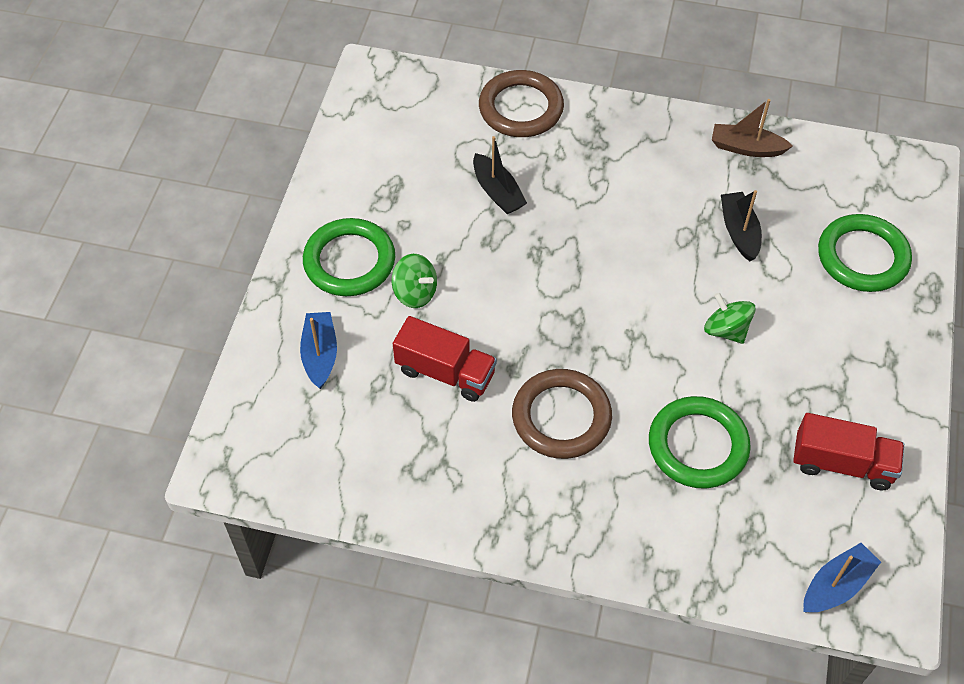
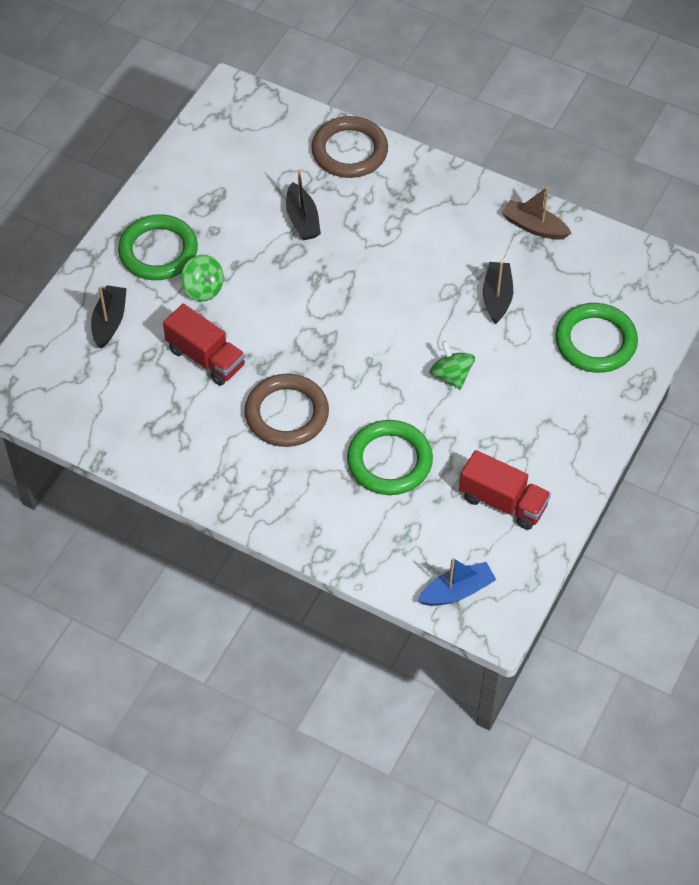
camera: 15 degrees right, 0 degrees up
(320, 355) = (109, 321): blue boat -> black boat

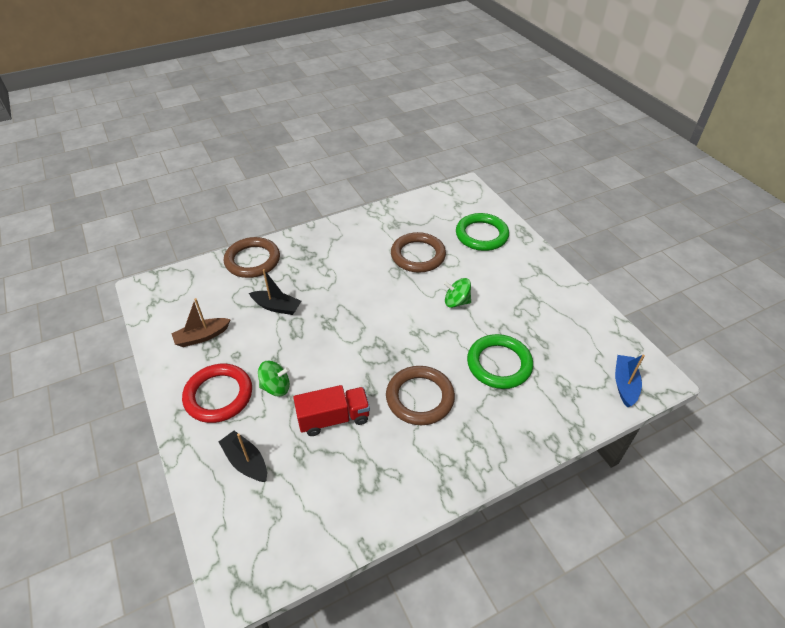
camera: 55 degrees left, 10 degrees down
(158, 251) = (218, 395): green ring -> red ring
(497, 297) = (418, 255): black boat -> brown ring
(503, 502) = (567, 327): red truck -> none
(534, 227) = (385, 219): brown boat -> brown boat (202, 336)

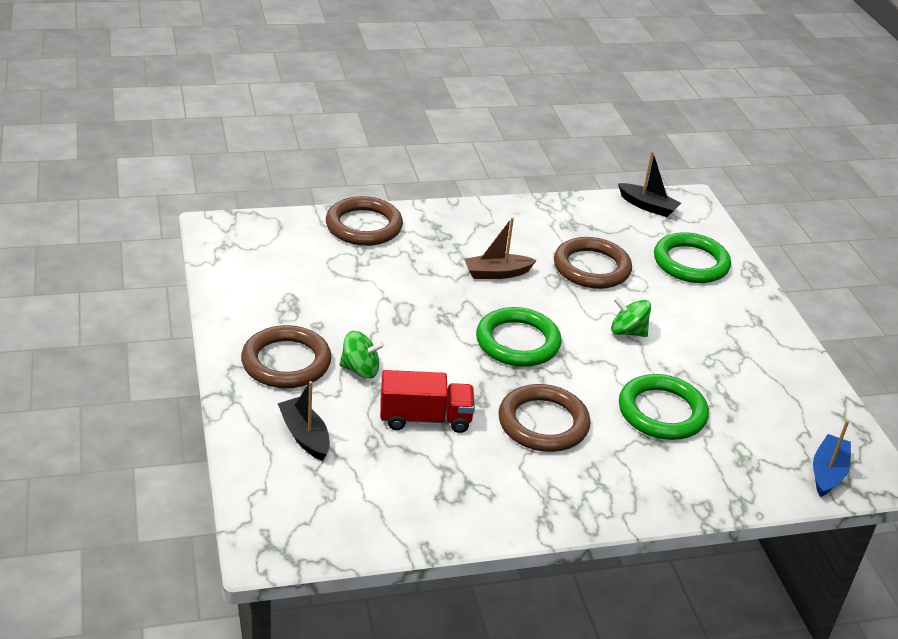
camera: 10 degrees right, 10 degrees down
(202, 336) = (279, 296): brown boat -> brown boat (497, 273)
(218, 395) = (286, 362): red ring -> brown ring
(277, 307) = (383, 285): black boat -> black boat (647, 206)
(383, 331) = (517, 342): none -> green ring

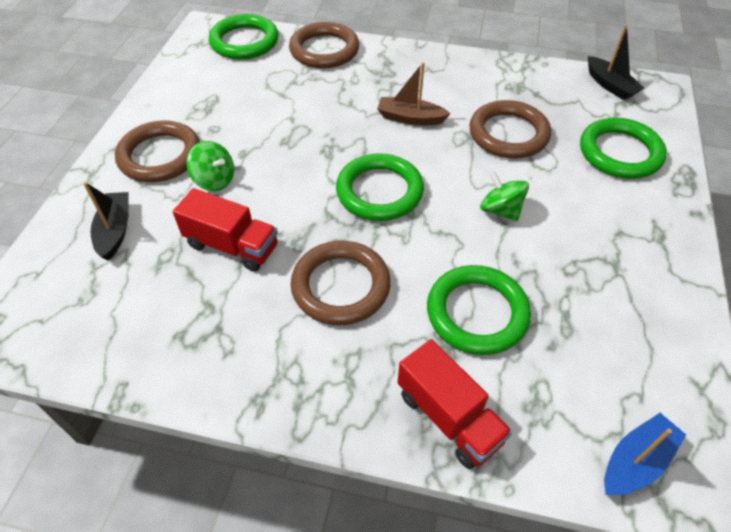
camera: 30 degrees right, 15 degrees up
(272, 234) = (244, 41): none -> green ring
(690, 485) = (449, 417): none -> red truck

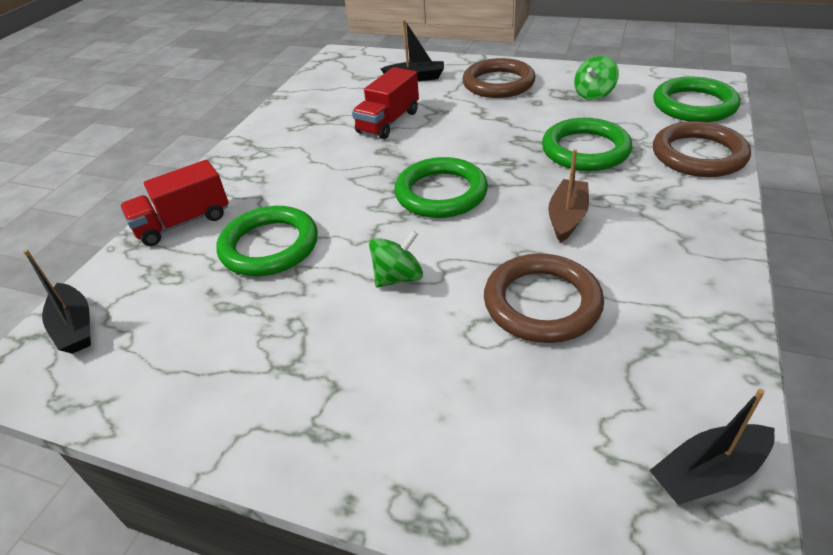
camera: 100 degrees right, 10 degrees down
(214, 180) = (466, 108): green spinning top -> green spinning top (593, 94)
(341, 286) = (329, 172): brown ring -> none
(620, 153) = (501, 433): green ring -> green ring (585, 150)
(636, 461) = (75, 327): blue boat -> black boat

